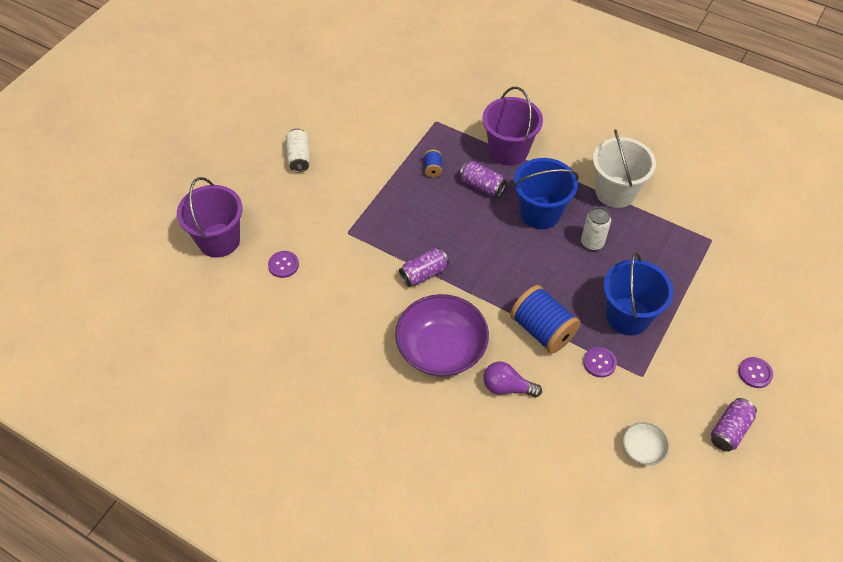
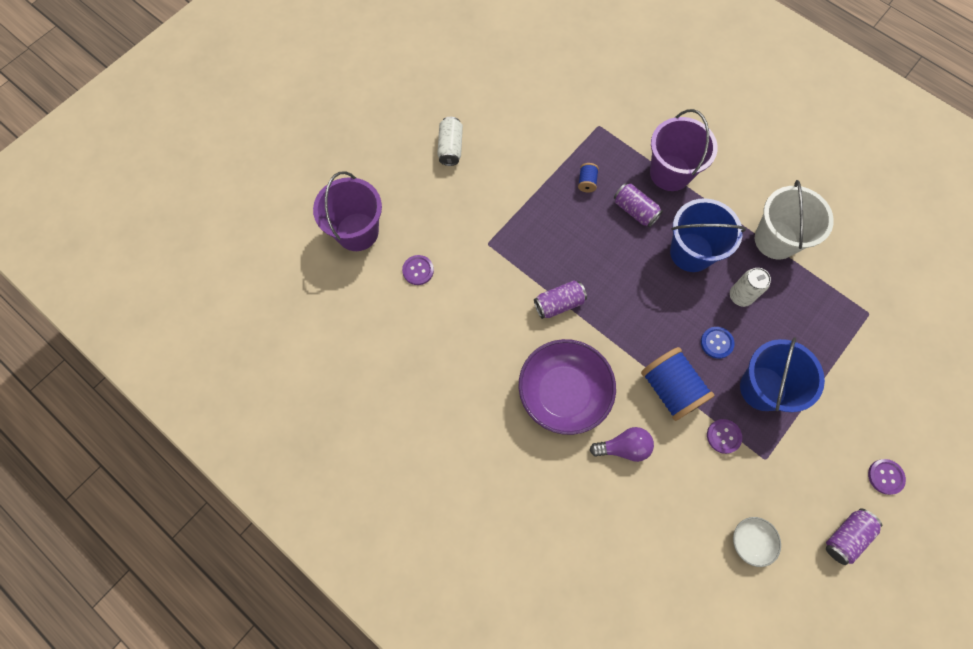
camera: 10 degrees right, 15 degrees up
(507, 387) = (623, 447): purple light bulb -> purple light bulb turned 150 degrees clockwise
(578, 284) = (716, 343): none -> blue button

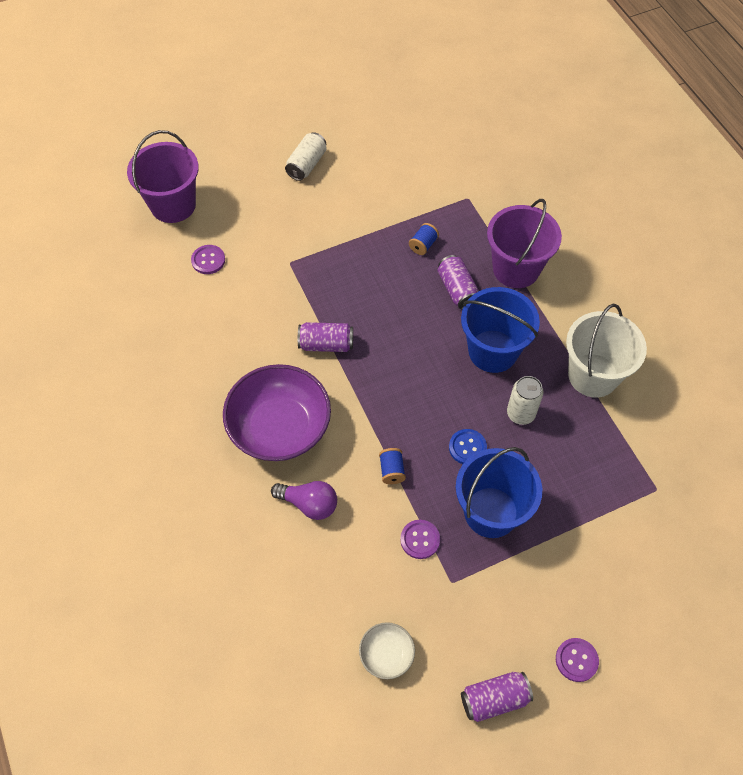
camera: 25 degrees right, 10 degrees down
(671, 389) = (392, 470): blue spool -> blue spool, size x0.45

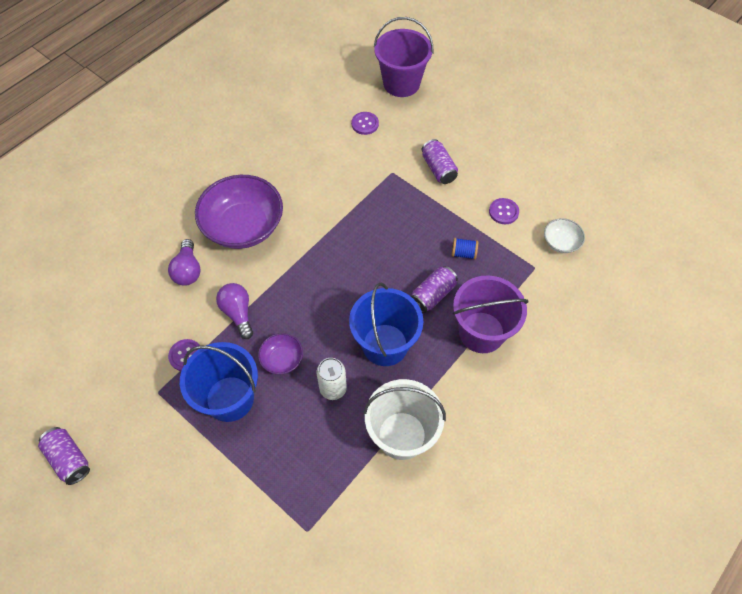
camera: 65 degrees right, 0 degrees up
(307, 164) = (493, 144): white can -> none
(326, 344) = (330, 225): purple can -> purple can (438, 169)
(386, 654) = (84, 368): white bowl -> white bowl (560, 242)
(392, 470) = (238, 313): blue spool -> purple light bulb
(467, 447) = (282, 359): blue button -> purple bowl
(576, 660) = (119, 512): purple button -> purple button (503, 212)

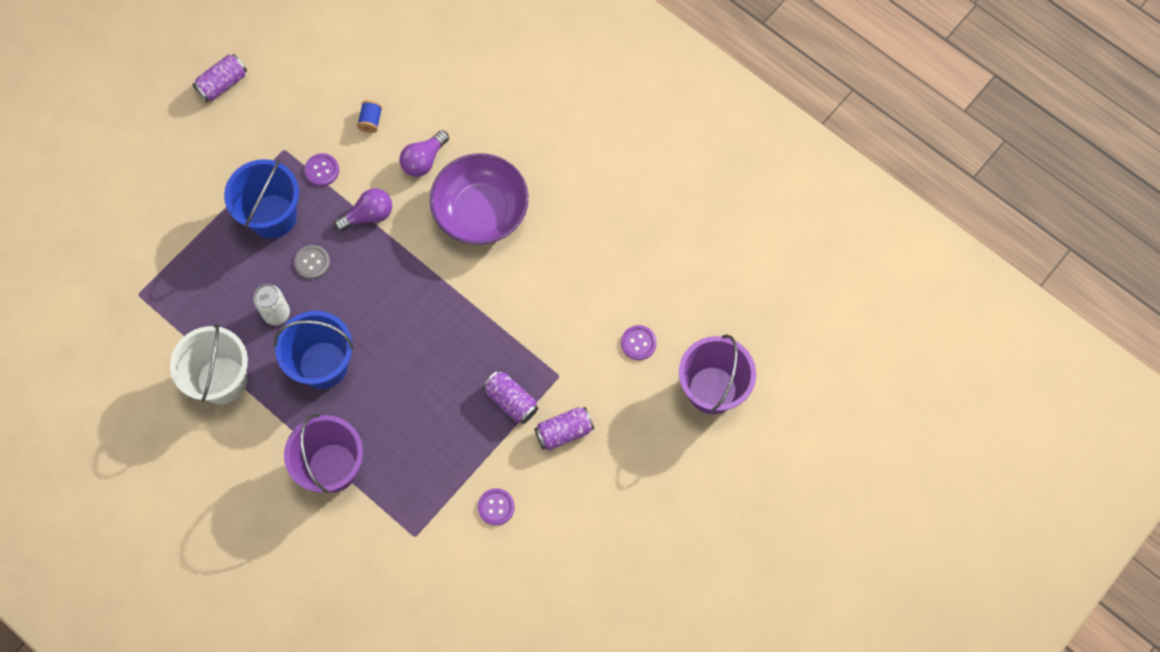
camera: 90 degrees right, 10 degrees up
(188, 270) = (424, 160): purple light bulb -> purple light bulb turned 45 degrees counterclockwise
(282, 359) = (312, 262): purple bowl -> grey button
(433, 295) = (382, 417): purple can -> purple can (511, 401)
(463, 253) = (437, 455): blue spool -> blue spool (371, 121)
(560, 242) = (449, 572): white bowl -> none

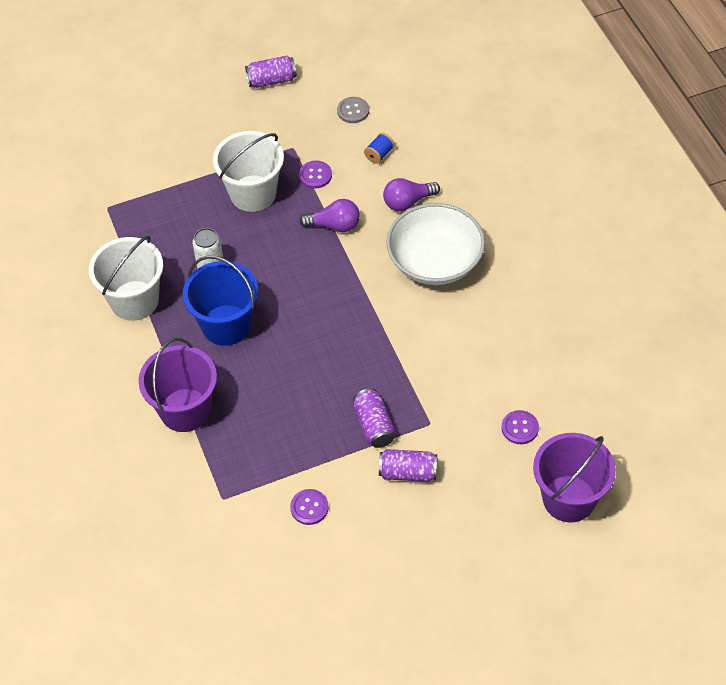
camera: 30 degrees right, 15 degrees down
(272, 216) = (253, 193): blue bucket -> white bucket
(312, 262) = (265, 242): grey button -> grey button (353, 111)
(481, 211) = (435, 261): purple bowl -> white bowl

